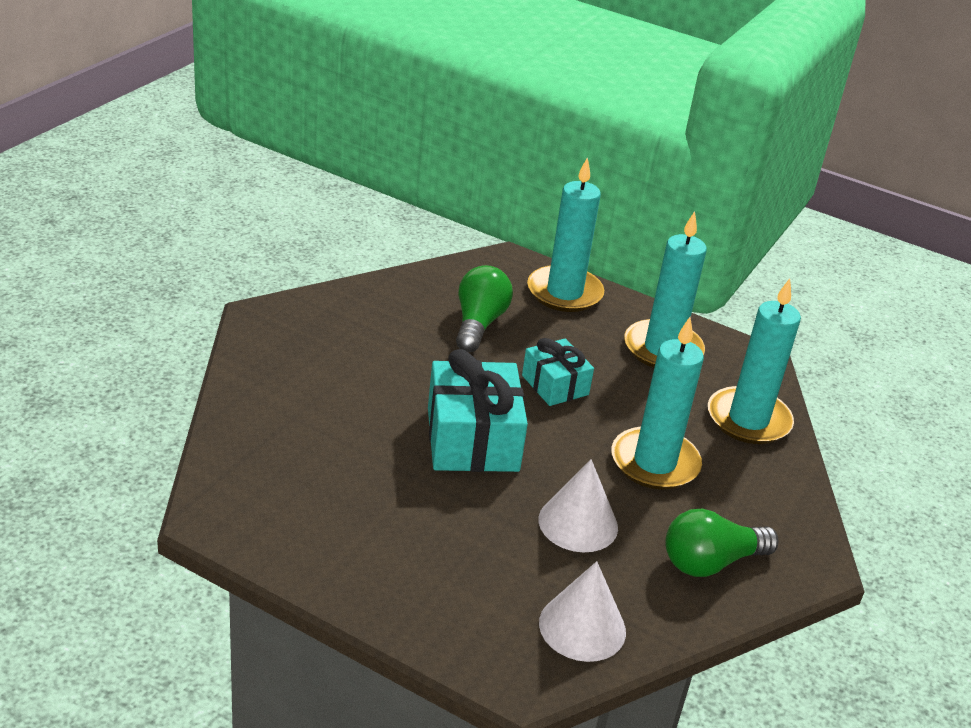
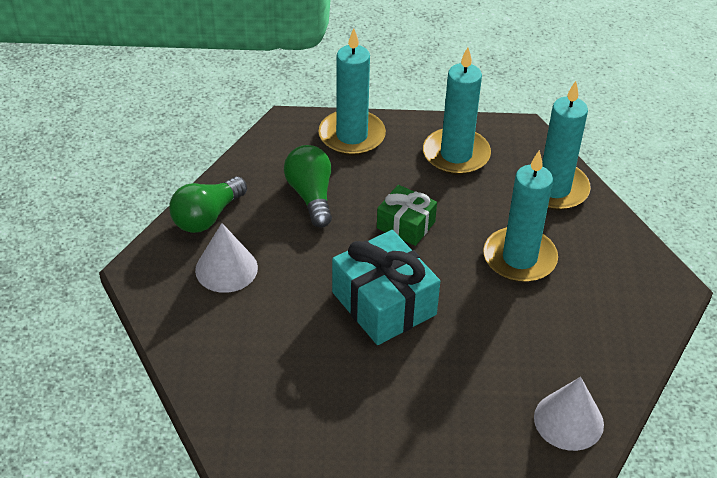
camera: 25 degrees left, 10 degrees up
(555, 385) = (405, 225): turquoise gift -> green gift
(578, 523) = (506, 337): white cone -> white cone (226, 269)
(711, 562) = (611, 322): green light bulb -> green light bulb (207, 217)

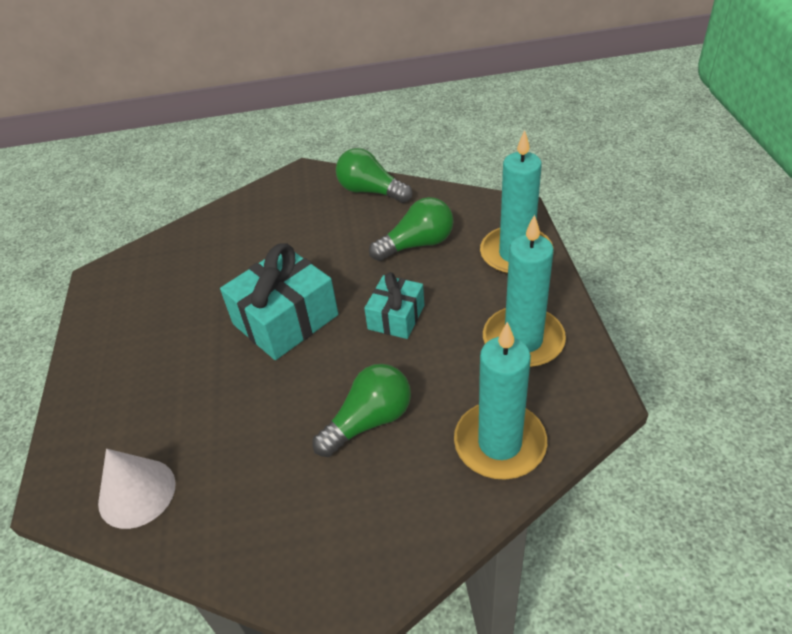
camera: 85 degrees right, 0 degrees up
(226, 269) = (312, 215): white cone -> none
(405, 225) = (396, 317): green gift -> turquoise gift
(519, 258) = (369, 421): turquoise candle -> green light bulb

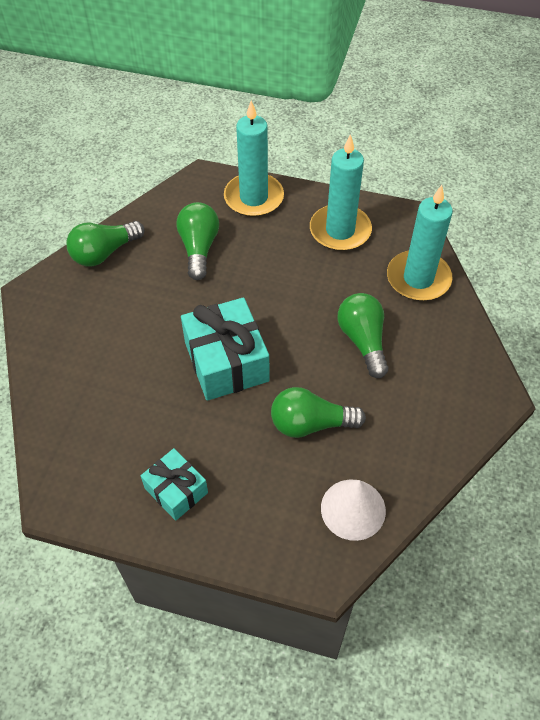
camera: 70 degrees left, 10 degrees up
(234, 415) = (311, 424): none -> green light bulb
(396, 317) = (271, 290): turquoise gift -> turquoise gift (176, 490)

